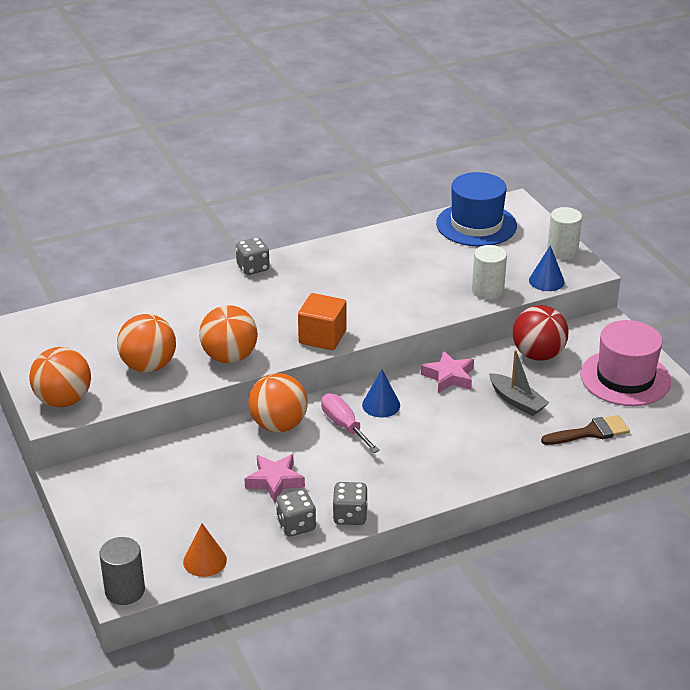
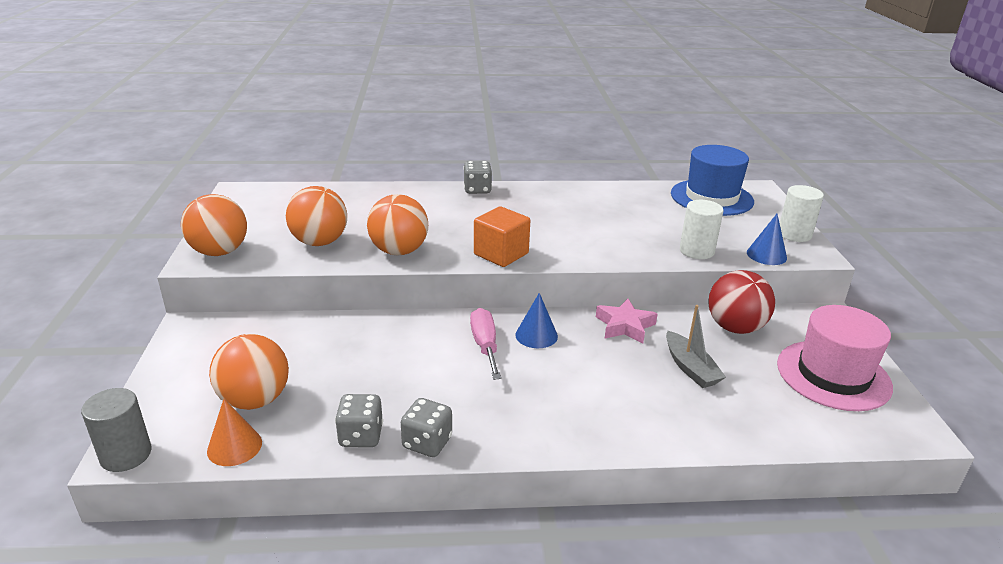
camera: 20 degrees right, 5 degrees down
(275, 481) = (374, 382): pink star -> none
(278, 425) = (419, 328): orange ball -> orange ball (255, 400)
(590, 432) = (768, 425): brown brush -> none

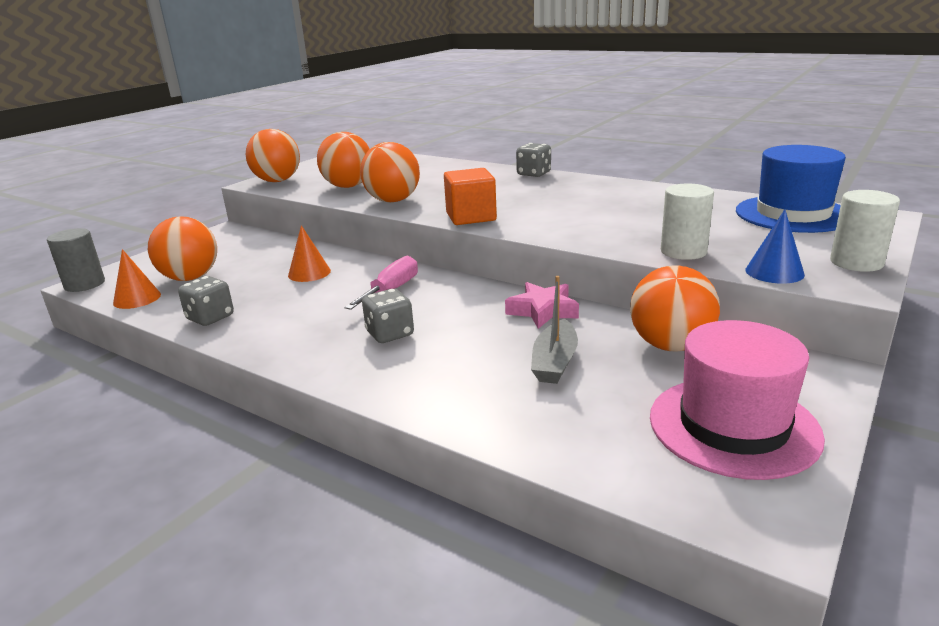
camera: 40 degrees right, 5 degrees down
(379, 351) = (309, 273): none -> orange cone
(427, 443) = (242, 337): grey dice -> grey dice (390, 334)
(536, 335) = (446, 295): blue cone -> none
(735, 327) = (670, 345): red ball -> orange ball

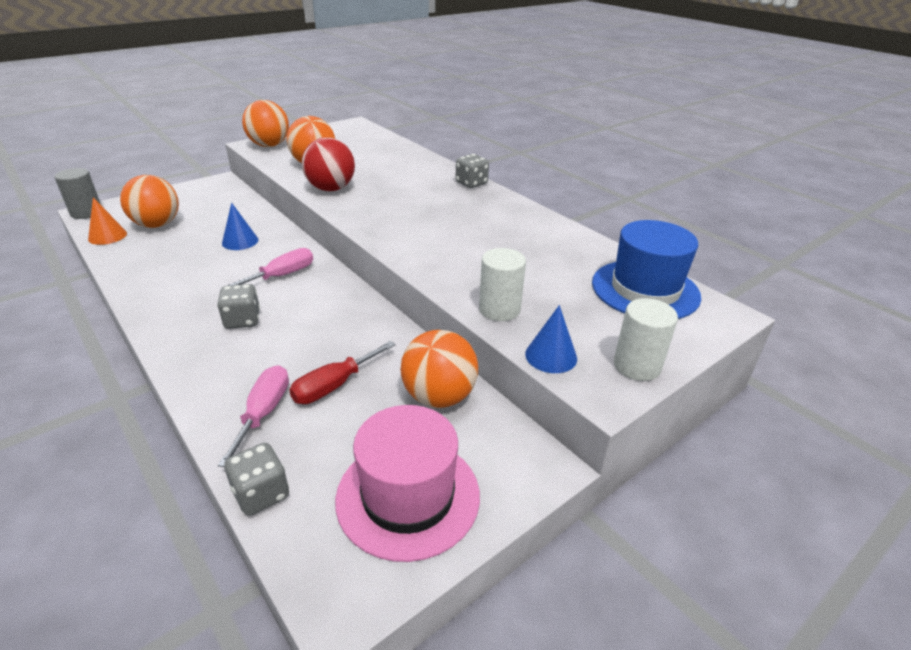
camera: 15 degrees right, 10 degrees up
(210, 318) = (138, 268): grey dice -> grey dice (261, 494)
(309, 273) = (240, 241): orange cone -> blue cone
(393, 201) = (331, 189): orange ball -> red ball
(471, 217) = (371, 222): orange cube -> none
(505, 401) = (263, 413): none -> pink screwdriver
(543, 311) = (374, 329): pink star -> none
(555, 362) = (334, 386): grey boat -> red screwdriver

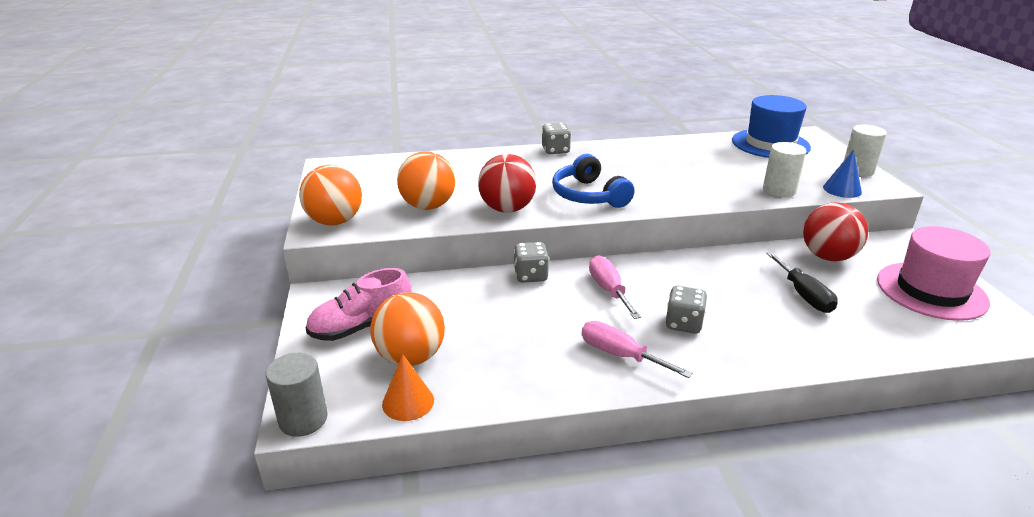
camera: 60 degrees left, 5 degrees down
(187, 202) = (362, 327): none -> pink shoe
(240, 241) = (511, 303): blue cone -> none
(261, 494) = (928, 347): grey dice -> grey dice (530, 275)
(263, 413) = (832, 333): pink screwdriver -> pink screwdriver (620, 355)
(334, 386) = (803, 295): red screwdriver -> black screwdriver
(386, 213) = (589, 195): none -> blue headphones
(439, 396) = (827, 257): orange ball -> red ball

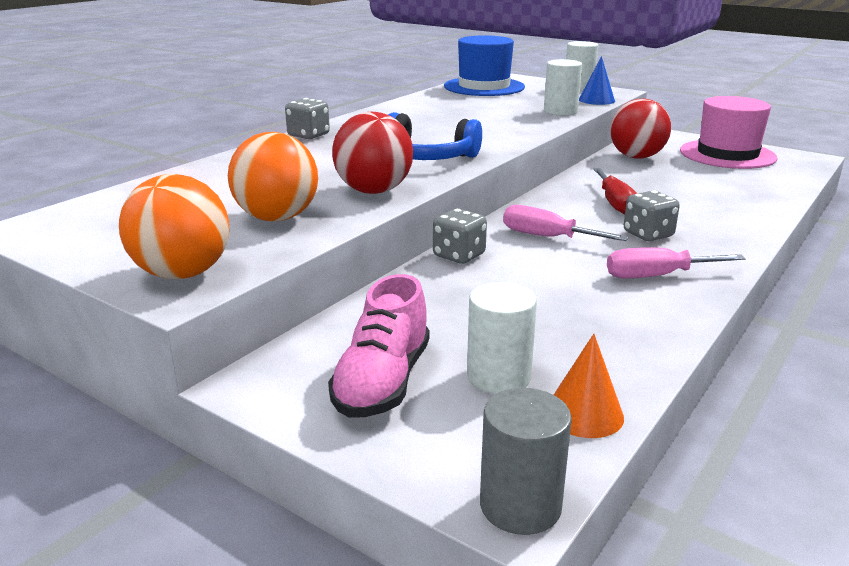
camera: 45 degrees left, 5 degrees down
(410, 357) = (498, 376): orange ball -> white cylinder
(714, 288) = (615, 203): none -> red screwdriver
(803, 295) = (674, 184): black screwdriver -> none

